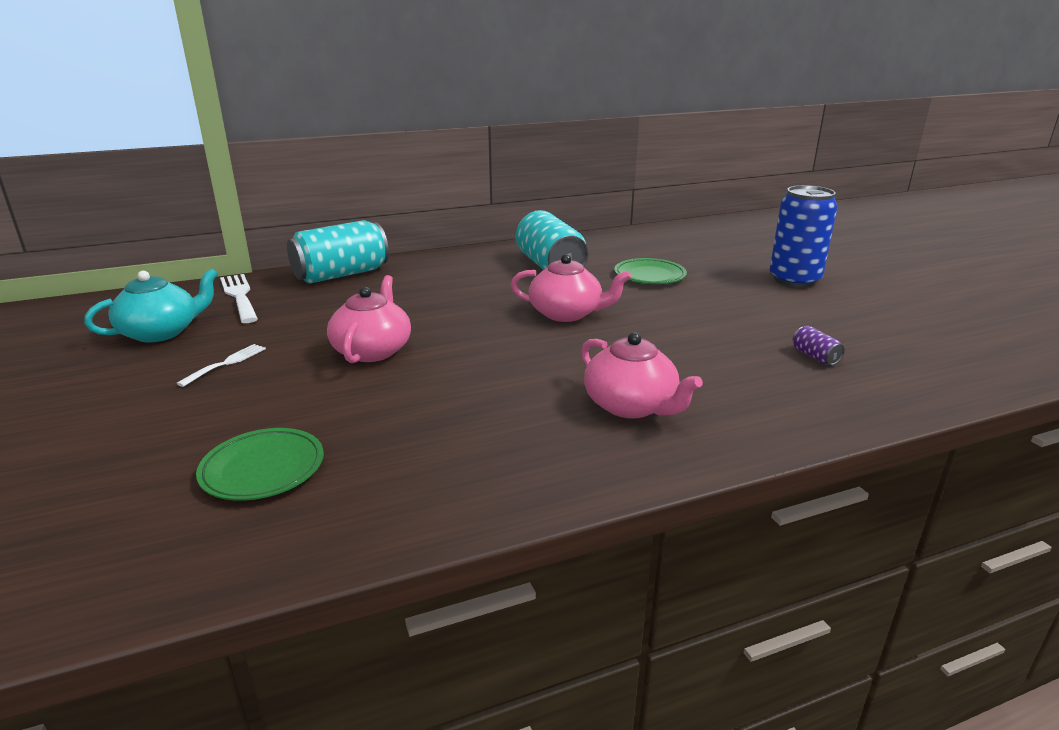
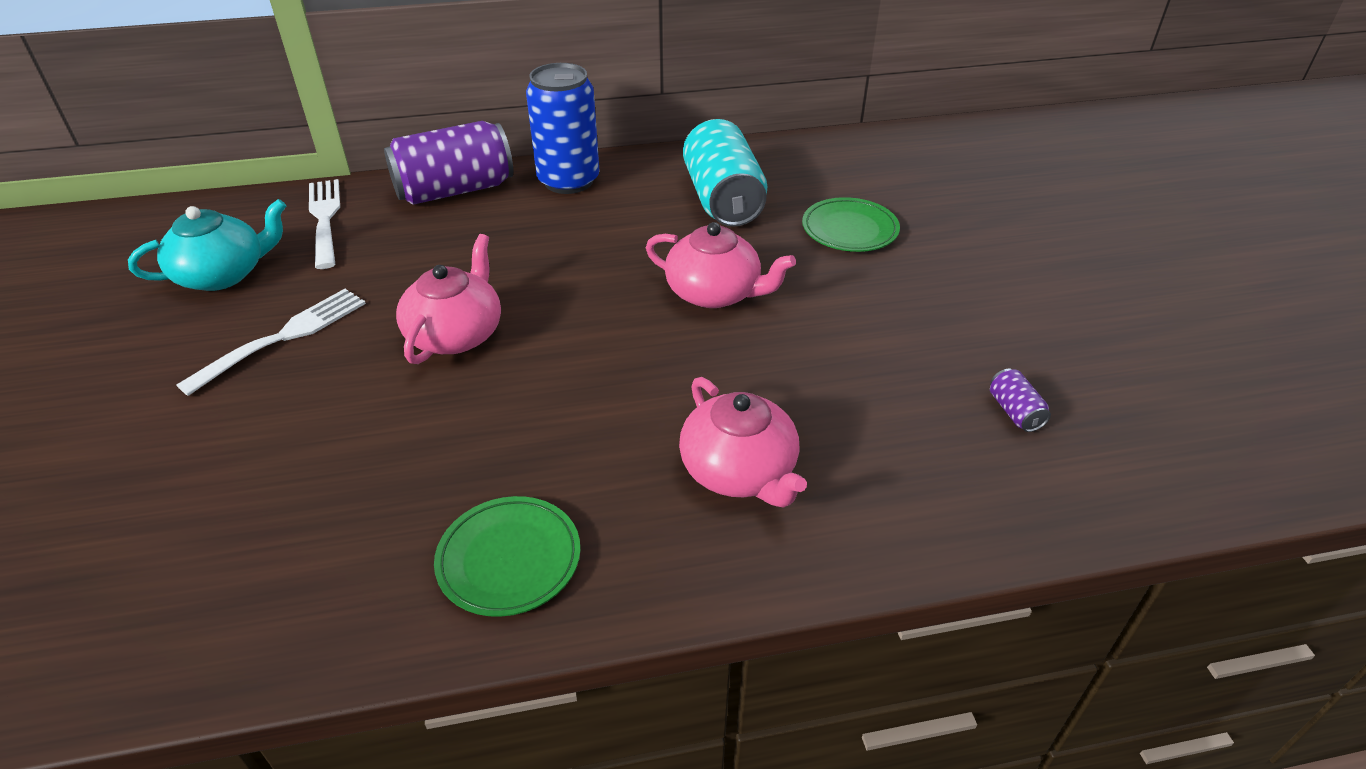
camera: 10 degrees right, 15 degrees up
(226, 364) = (283, 337): white fork -> white fork, size x1.67
(263, 469) = (284, 517): green plate -> green plate (509, 559)
(341, 274) = (455, 190): turquoise can -> purple can
(794, 280) = (1048, 257): blue can -> blue can (568, 181)

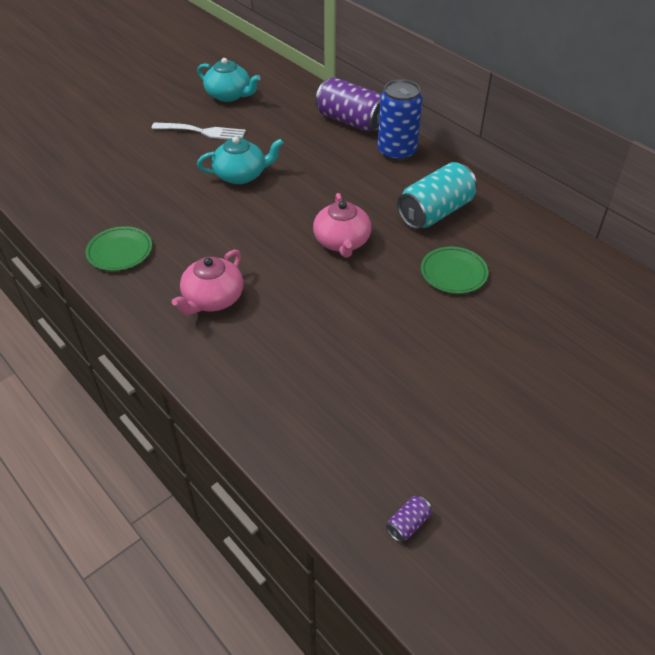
camera: 60 degrees right, 5 degrees up
(325, 219) = (291, 98): white fork -> none
(456, 334) = (241, 175): pink teapot -> turquoise teapot
(1014, 412) = (330, 390): purple can -> purple can (408, 524)

